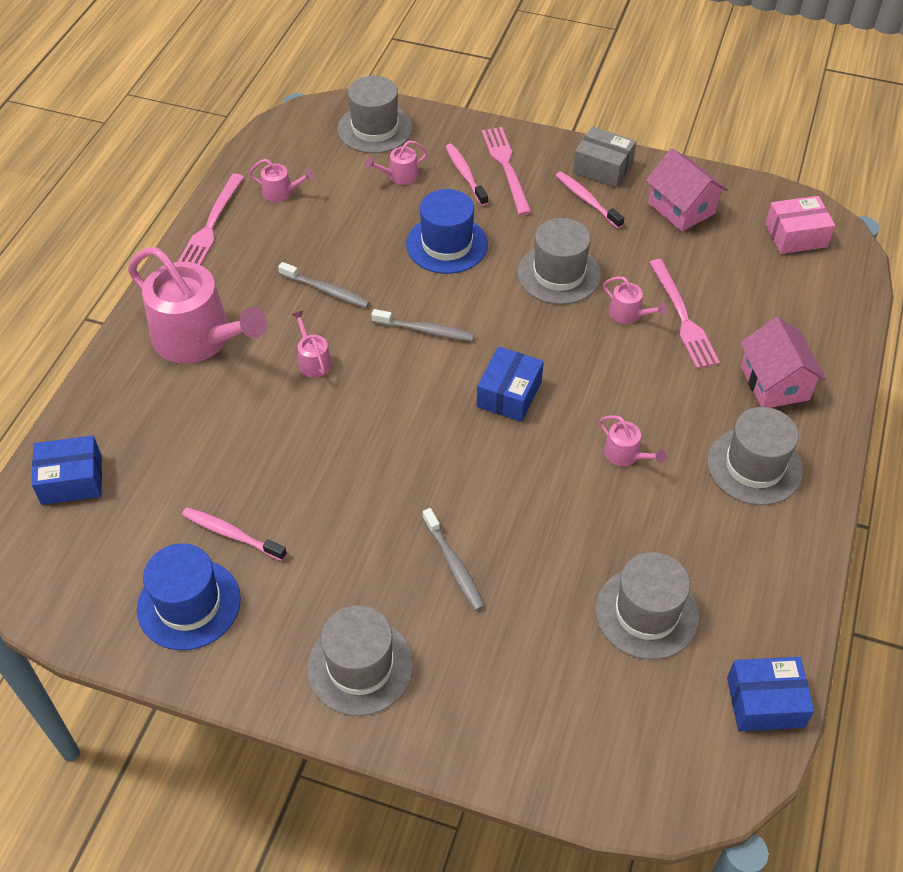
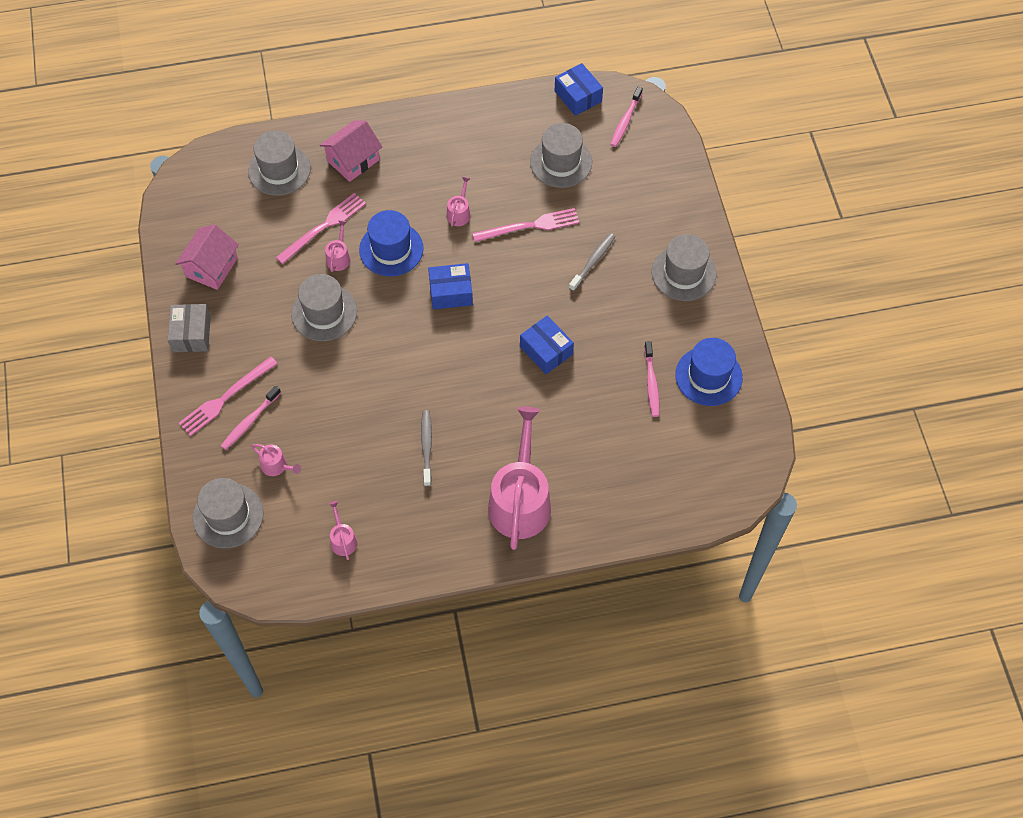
camera: 120 degrees left, 10 degrees up
(72, 480) = (677, 497): blue box -> blue box (546, 351)
(211, 225) = (408, 567): pink fork -> pink fork (530, 226)
(313, 361) = (494, 418): pink watering can -> none
(425, 330) = (426, 366): grey toothbrush -> none
(447, 244) = (335, 395): blue hat -> blue hat (391, 249)
(587, 200) = (235, 328): pink toothbrush -> pink toothbrush (625, 121)
(754, 466) = (427, 149): grey hat -> grey hat (279, 170)
(796, 235) = (204, 192): pink box -> none

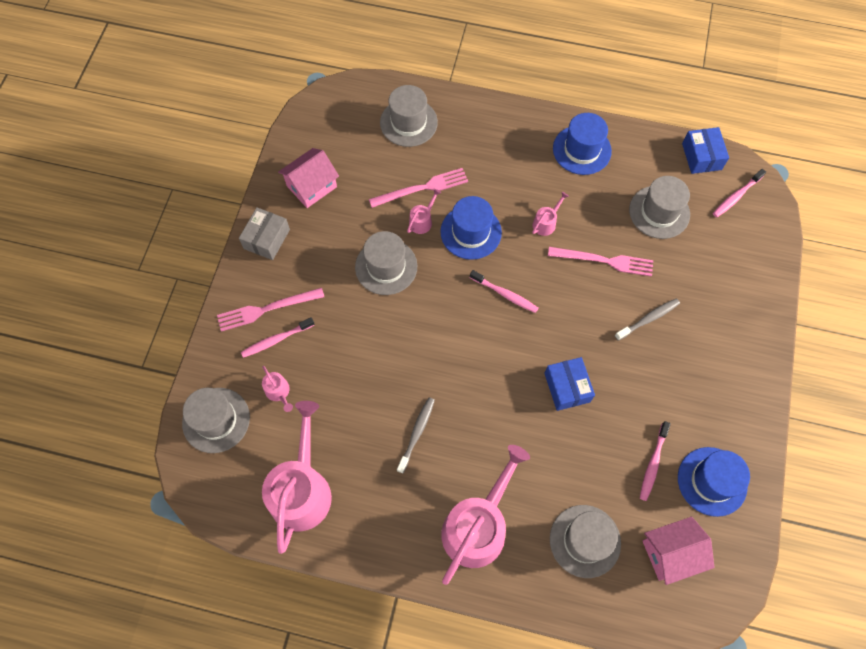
camera: 25 degrees right, 5 degrees up
(343, 539) = (302, 489): pink watering can -> pink watering can, size x2.38
(353, 160) = (475, 138): pink house -> pink house (671, 553)
(451, 292) = (505, 294): blue box -> pink toothbrush
(462, 132) = (582, 150): none -> blue hat
(683, 273) = (730, 366): grey hat -> grey hat (585, 541)

